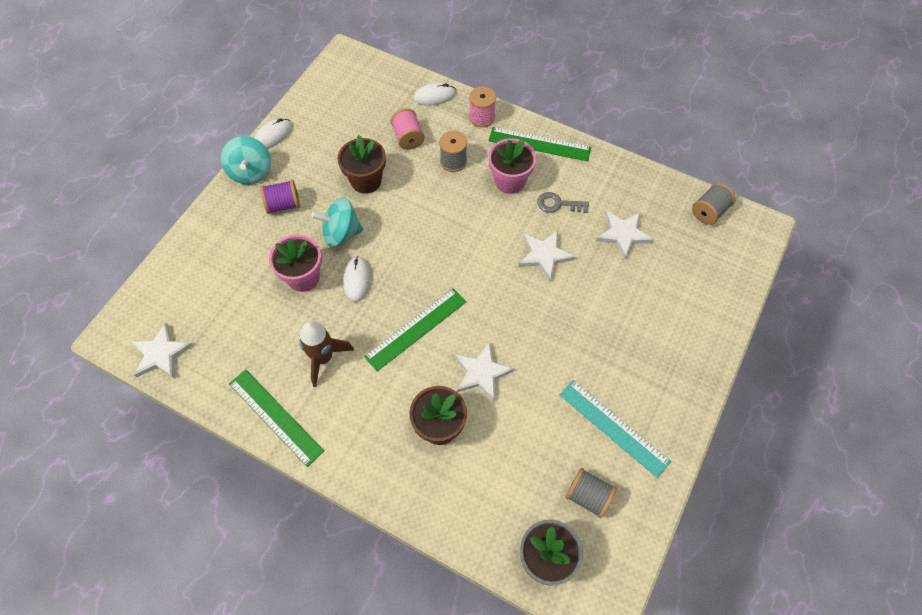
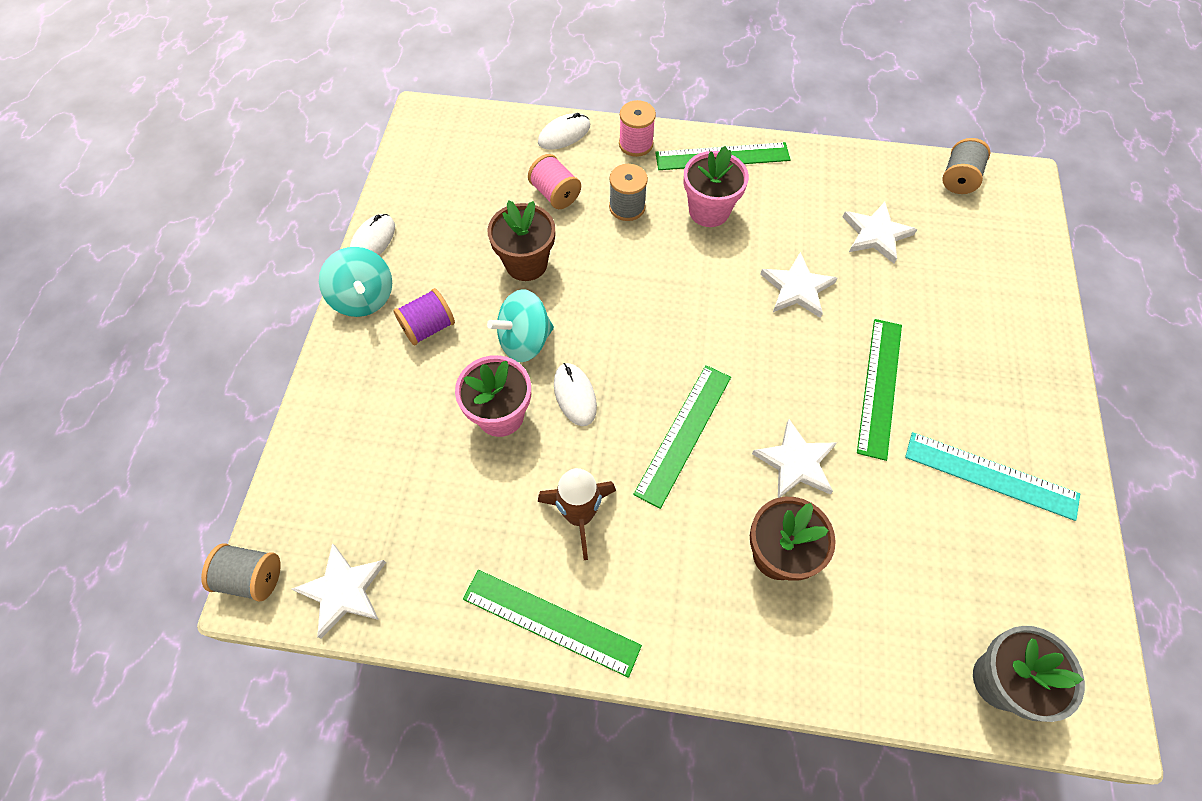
camera: 20 degrees left, 0 degrees up
(558, 204) = (781, 221): grey key -> none
(567, 342) = (880, 387): none -> green ruler
(588, 496) = (1007, 576): grey spool -> grey spool (252, 577)

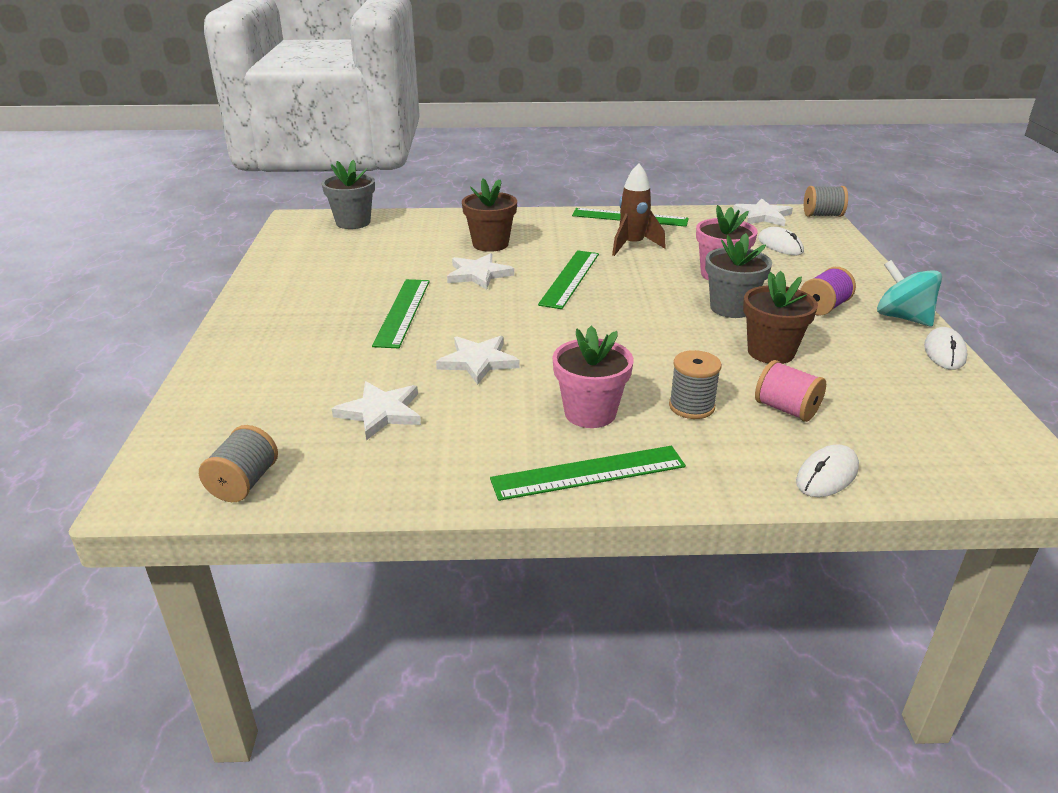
camera: 170 degrees right, 30 degrees down
(525, 341) = (731, 308): turquoise spinning top -> grey flower pot
(575, 395) = (667, 287): white mouse -> white mouse (780, 245)
(636, 144) = (718, 474): pink spool -> none
(991, 476) = (323, 281): turquoise ruler -> none

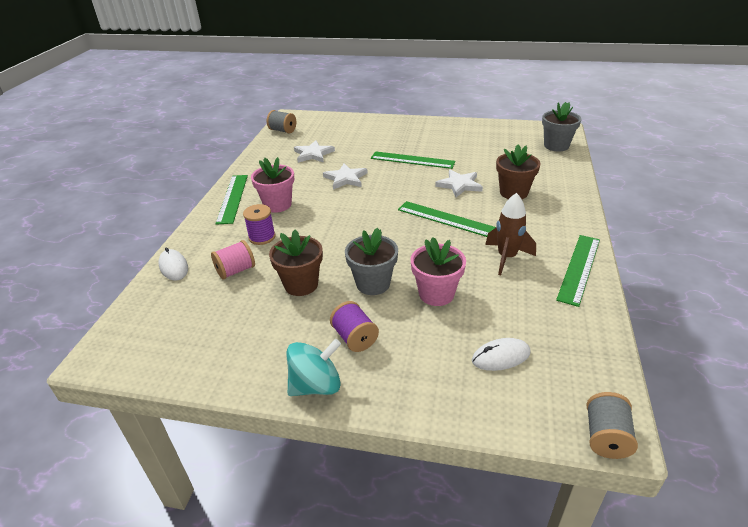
camera: 105 degrees right, 5 degrees up
(691, 406) = (262, 237): grey spool -> purple spool
(763, 216) = (595, 372): white star -> none
(944, 352) = (249, 384): white mouse -> none

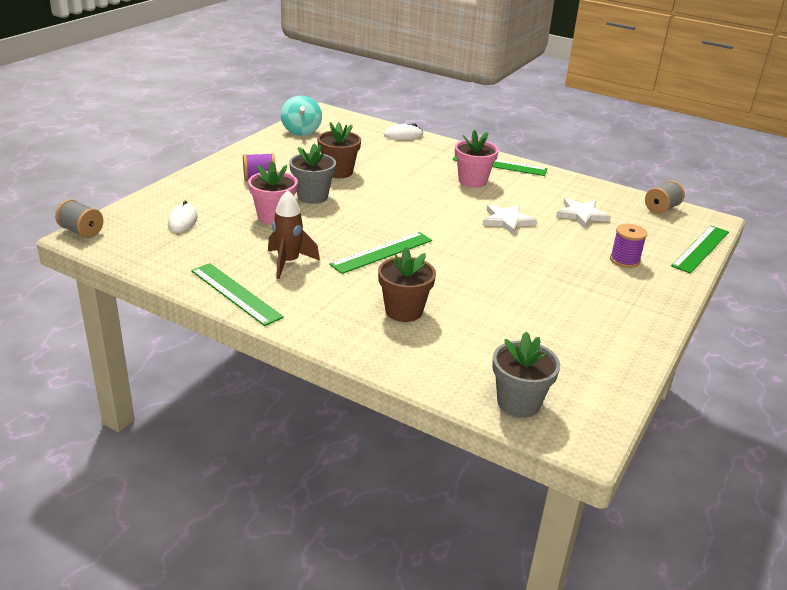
camera: 105 degrees right, 5 degrees down
(236, 271) = (378, 153): pink spool -> none
(262, 237) = (420, 168): purple spool -> purple spool (624, 260)
(316, 385) = (232, 160): turquoise spinning top -> turquoise spinning top (301, 131)
(412, 160) = (532, 270): green ruler -> green ruler (701, 249)
(459, 185) = (447, 281): white star -> none

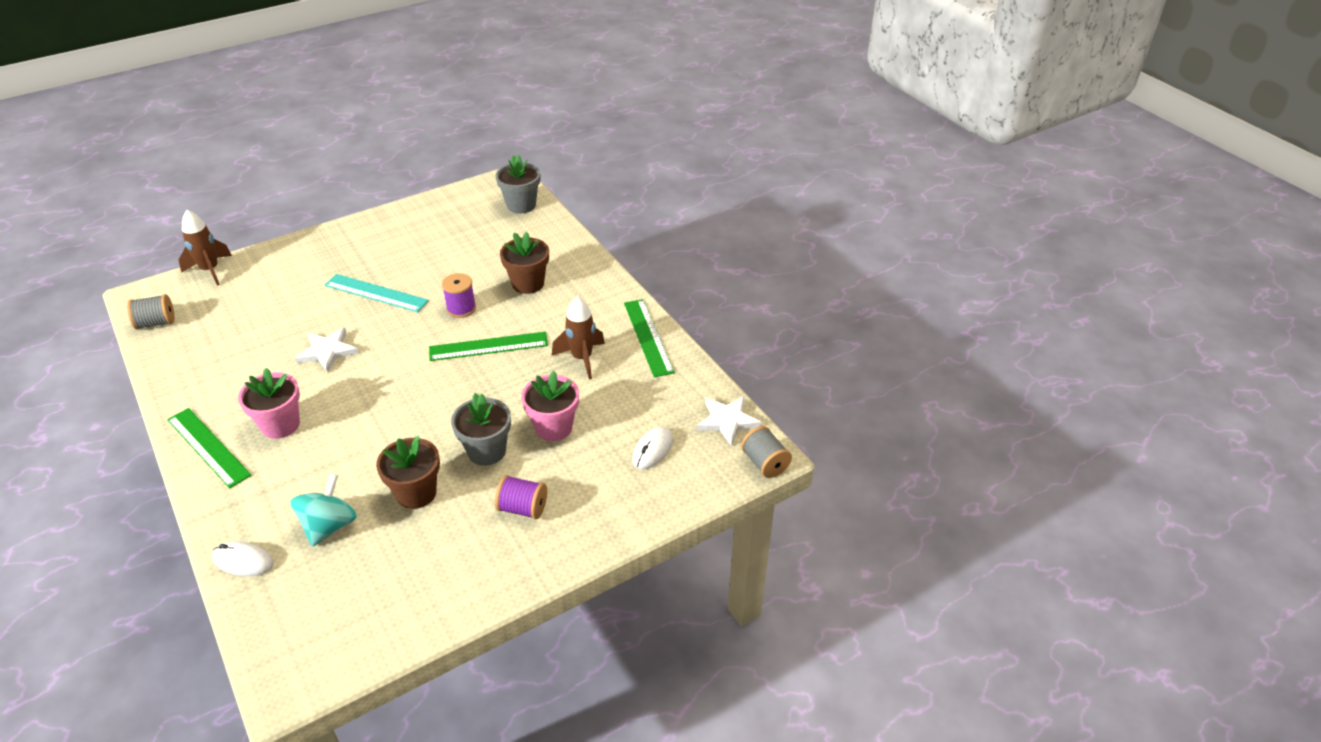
camera: 150 degrees left, 10 degrees up
(301, 131) = (376, 626): turquoise spinning top -> turquoise spinning top (329, 526)
(535, 267) = (376, 293): none -> turquoise ruler
(581, 215) = (245, 338): white star -> white star (727, 421)
(624, 260) = (293, 278): purple spool -> purple spool (461, 308)
(701, 249) = (210, 270): green ruler -> brown rocket

